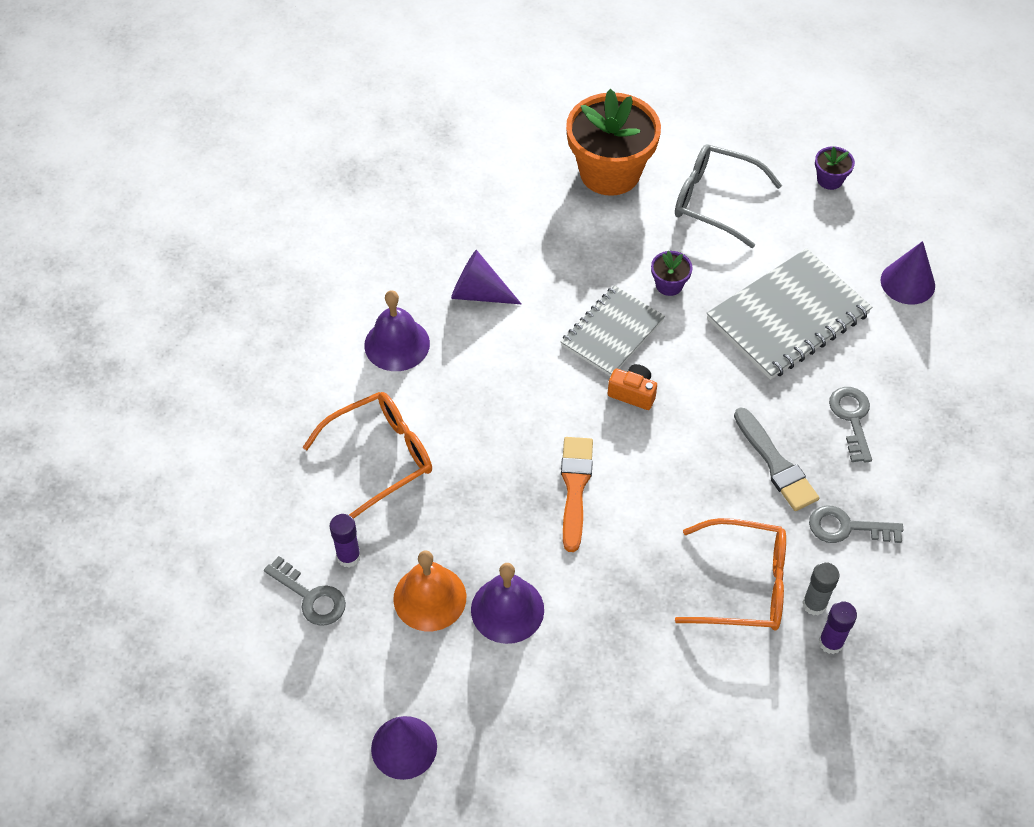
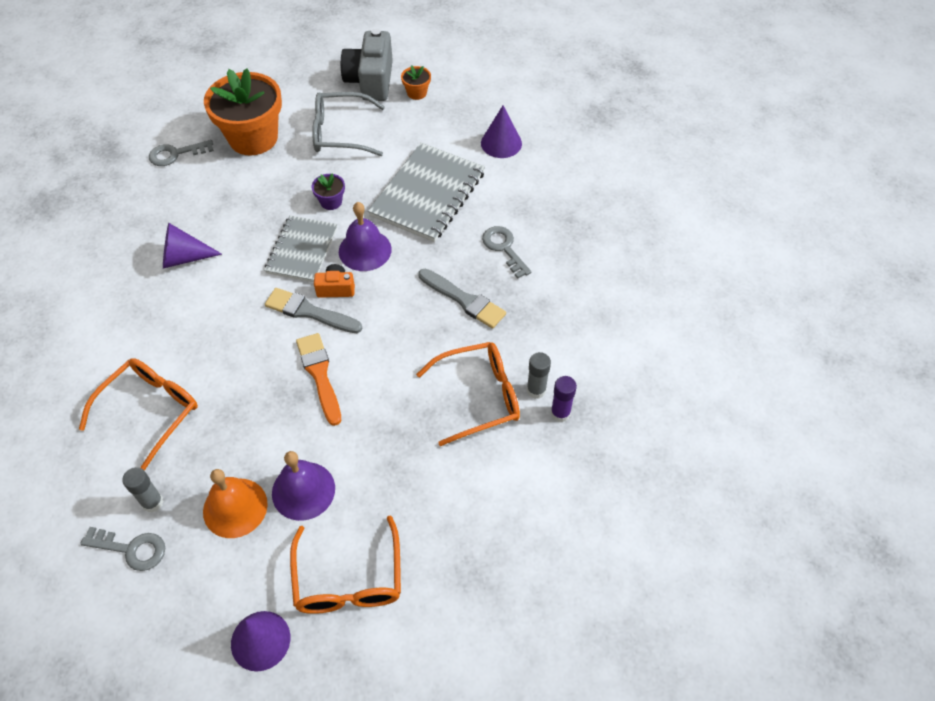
camera: 25 degrees left, 0 degrees up
(348, 556) = (152, 502): purple glue stick -> grey glue stick
(397, 344) = (131, 319): purple bell -> purple bell (365, 250)
(517, 725) = (348, 579): none -> orange glasses
(592, 410) = (310, 312): none -> grey brush
(779, 145) = (370, 81): none -> grey camera
(830, 180) = (417, 93): purple flower pot -> orange flower pot
(846, 527) = (534, 326): grey key -> grey key (176, 154)

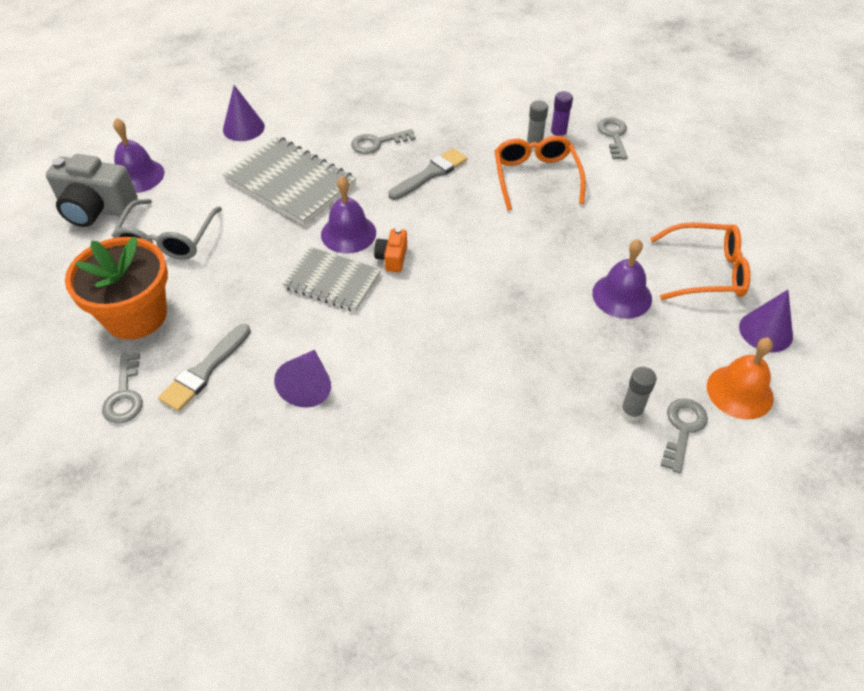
camera: 80 degrees left, 5 degrees down
(150, 411) = (520, 416): orange glasses -> none
(235, 507) = (638, 345): orange bell -> orange bell (739, 391)
(310, 312) = (417, 279): grey brush -> grey brush (205, 370)
(320, 375) = (496, 277): orange brush -> none
(331, 202) = (271, 254): purple flower pot -> none
(417, 93) = (138, 176): orange flower pot -> purple bell
(576, 474) = (613, 136): none -> grey key

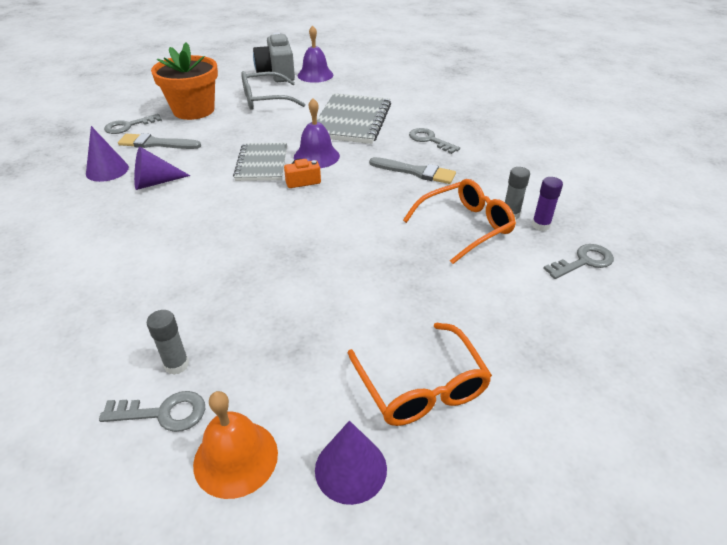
camera: 65 degrees right, 10 degrees down
(243, 128) = (393, 90): purple cone -> purple cone (107, 170)
(622, 295) = (337, 322): purple bell -> none

